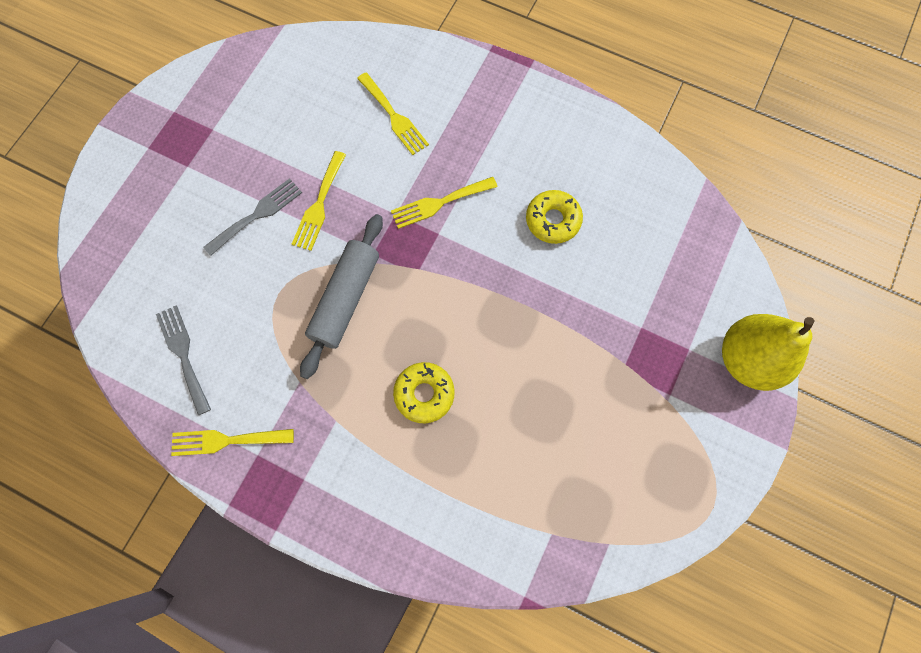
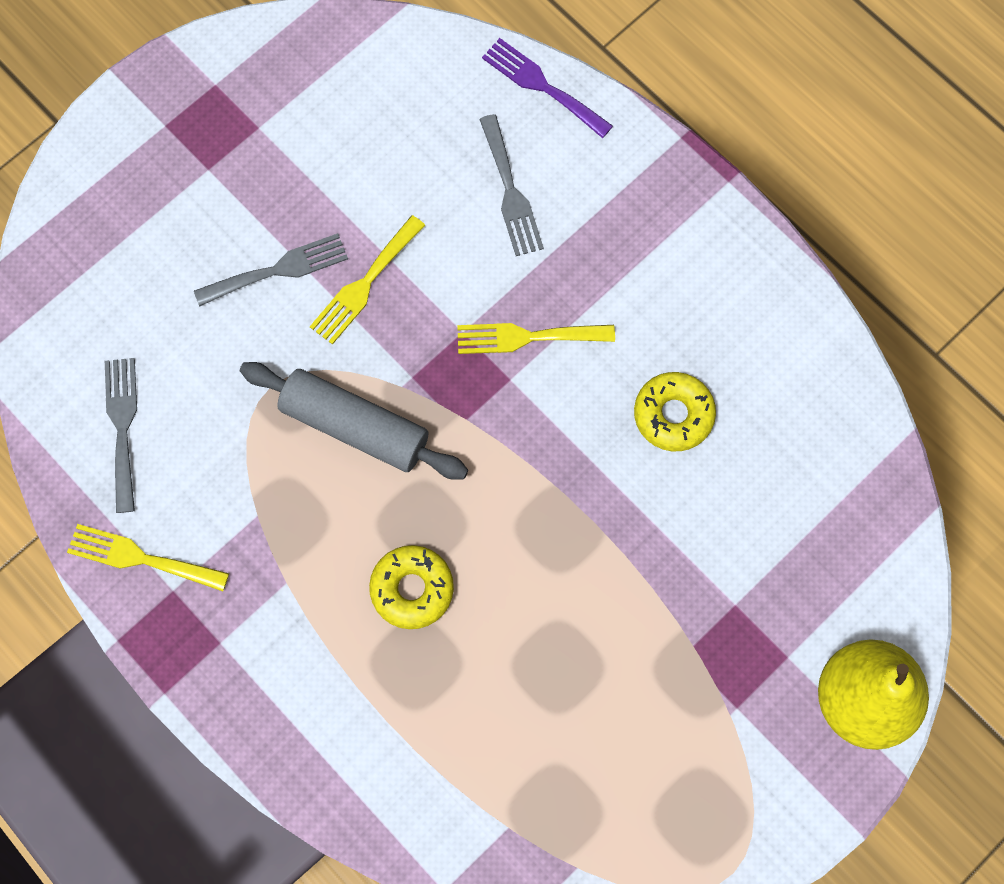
camera: 20 degrees right, 0 degrees up
(345, 299) = (355, 426): grey rolling pin -> grey rolling pin turned 75 degrees clockwise
(390, 47) = (542, 86): none -> purple fork
(394, 117) = (510, 192): yellow fork -> grey fork

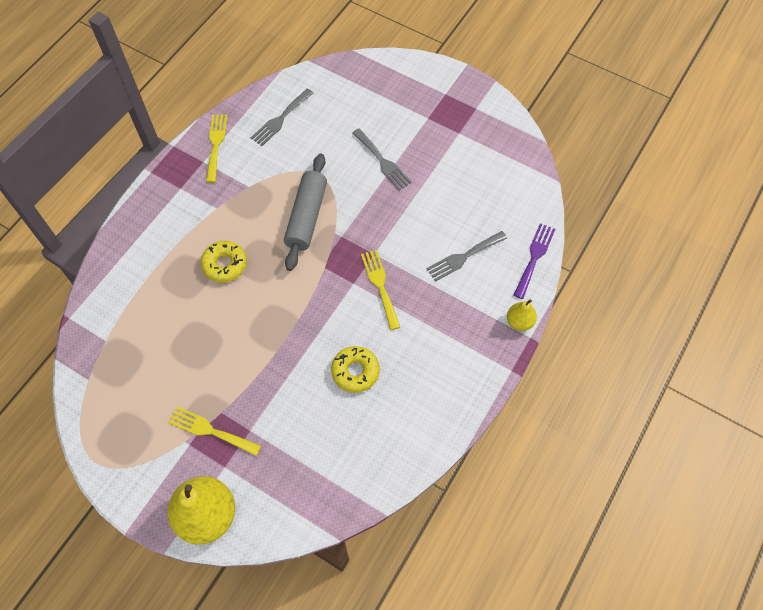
camera: 75 degrees right, 10 degrees down
(122, 427) = (280, 119): grey fork -> grey fork turned 150 degrees clockwise
(365, 284) = (387, 201): yellow fork -> yellow fork (210, 430)
(650, 144) = (519, 322): none -> yellow pear

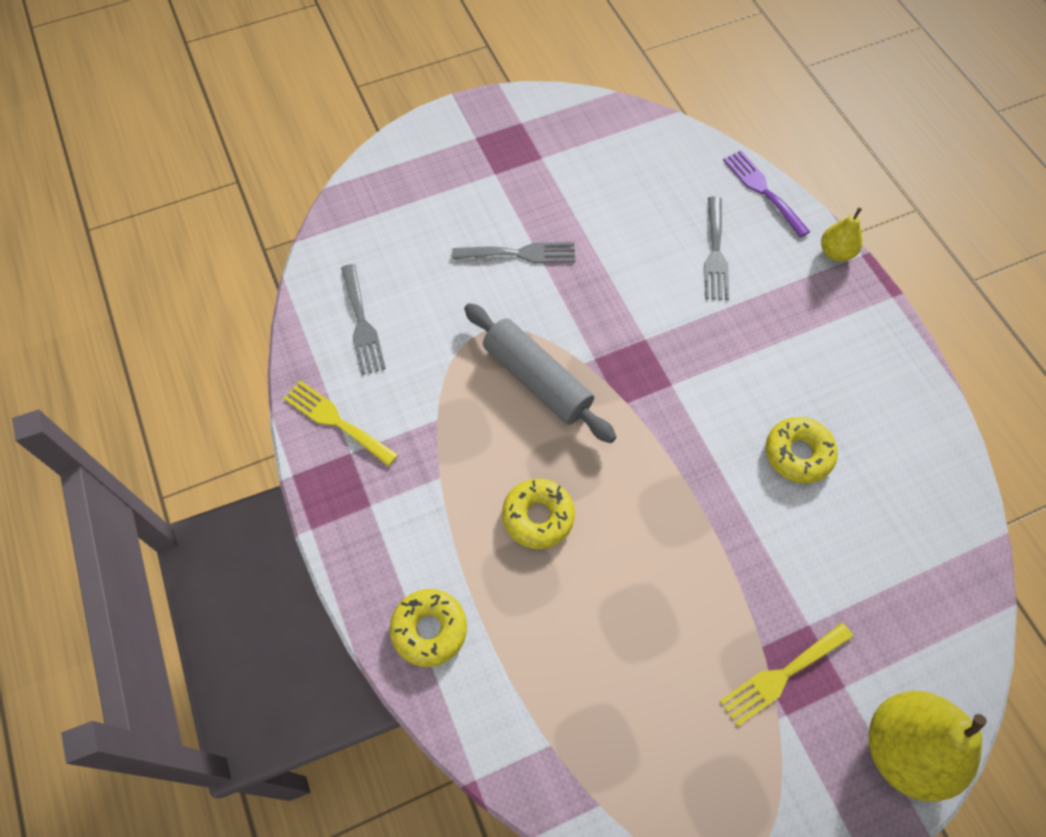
camera: 55 degrees left, 0 degrees up
(131, 253) = (429, 629): none -> yellow donut
(380, 285) = (695, 358): yellow fork -> none

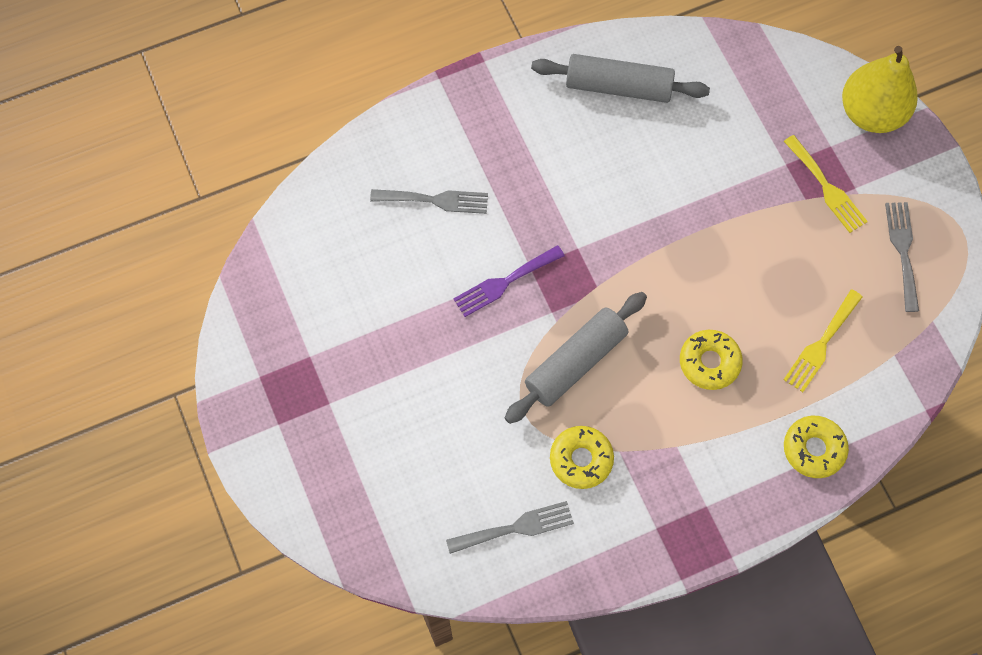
camera: 90 degrees left, 5 degrees up
(336, 421) = (624, 544): yellow fork -> yellow fork (821, 344)
(520, 253) = (432, 377): grey fork -> grey fork (902, 251)
(763, 190) = (361, 152): purple fork -> purple fork (504, 282)
(798, 454) = (641, 154): yellow donut -> yellow donut (581, 459)
(836, 252) = (436, 99): yellow pear -> none
(885, 431) = (618, 87): none -> grey rolling pin

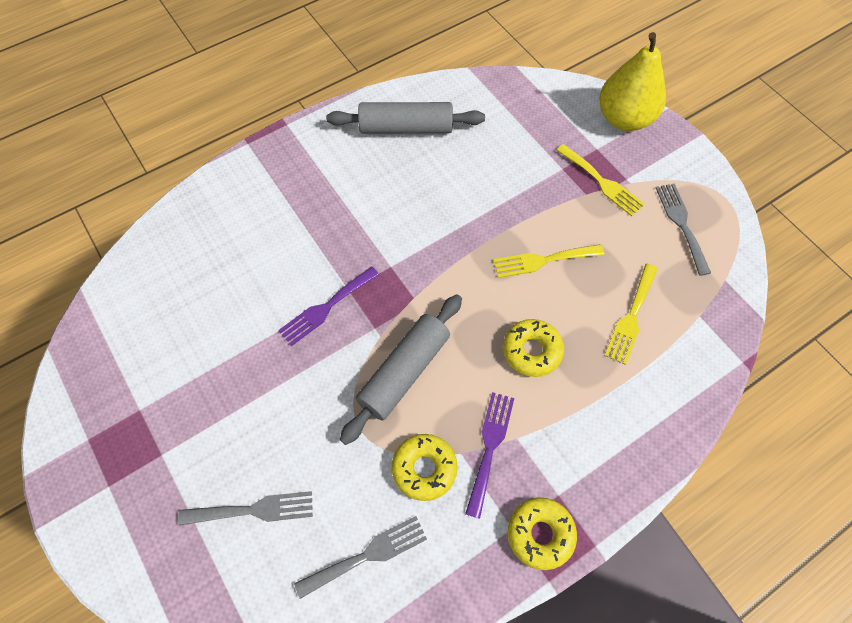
camera: 10 degrees left, 5 degrees down
(435, 200) = (253, 244): grey fork -> grey fork (253, 510)
(648, 450) = (489, 447): none -> purple fork
(741, 268) = (543, 260): none -> yellow fork
(813, 449) = (649, 418): yellow donut -> yellow donut (540, 534)

